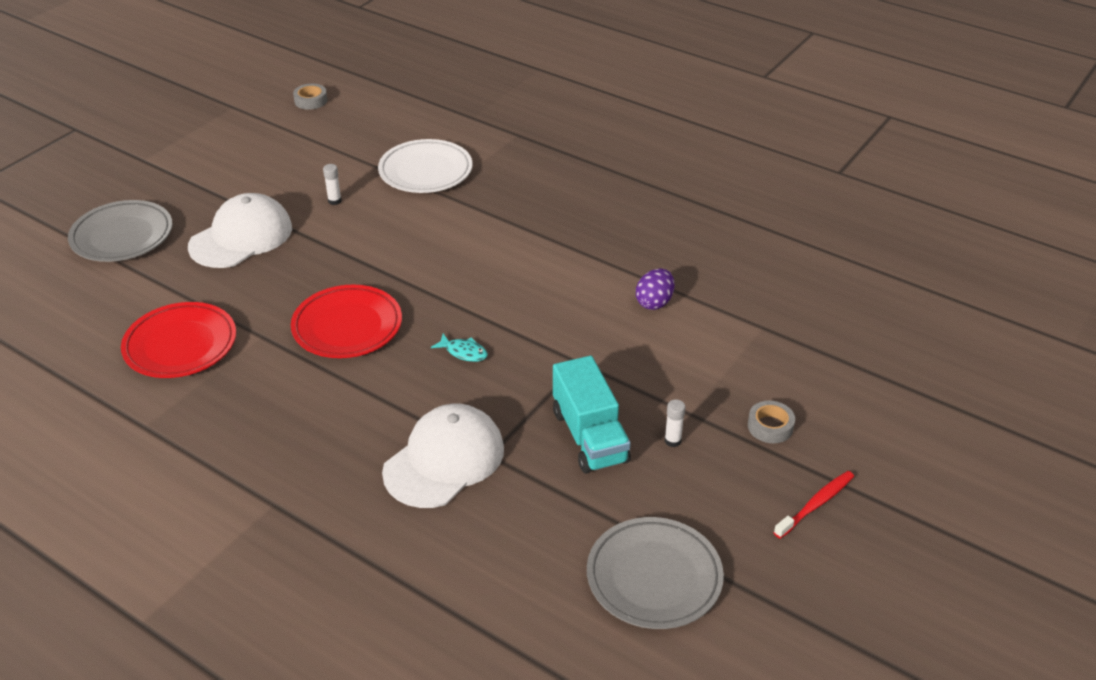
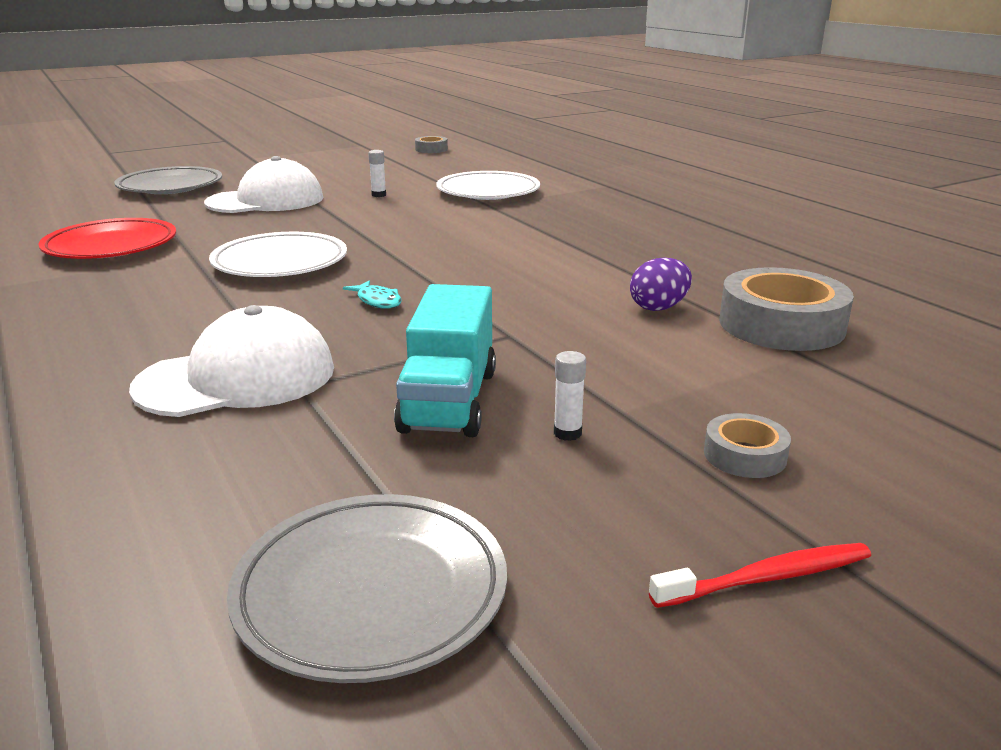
camera: 25 degrees right, 15 degrees down
(347, 327) = (280, 263): red plate -> white plate
(737, 299) = (781, 324): none -> grey tape

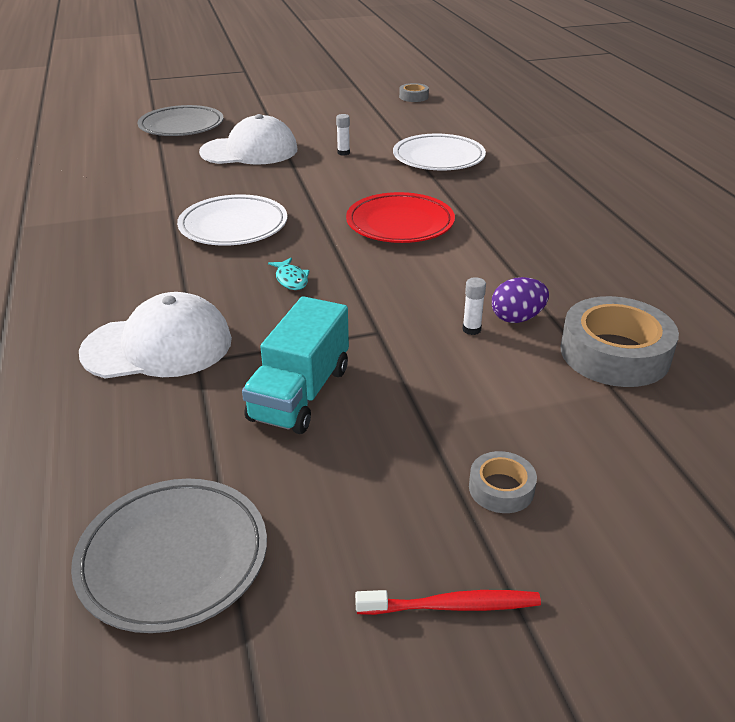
camera: 15 degrees right, 10 degrees up
(111, 246) = (115, 193): red plate -> red plate (400, 224)
(567, 433) = (374, 441): white glue stick -> white glue stick (471, 329)

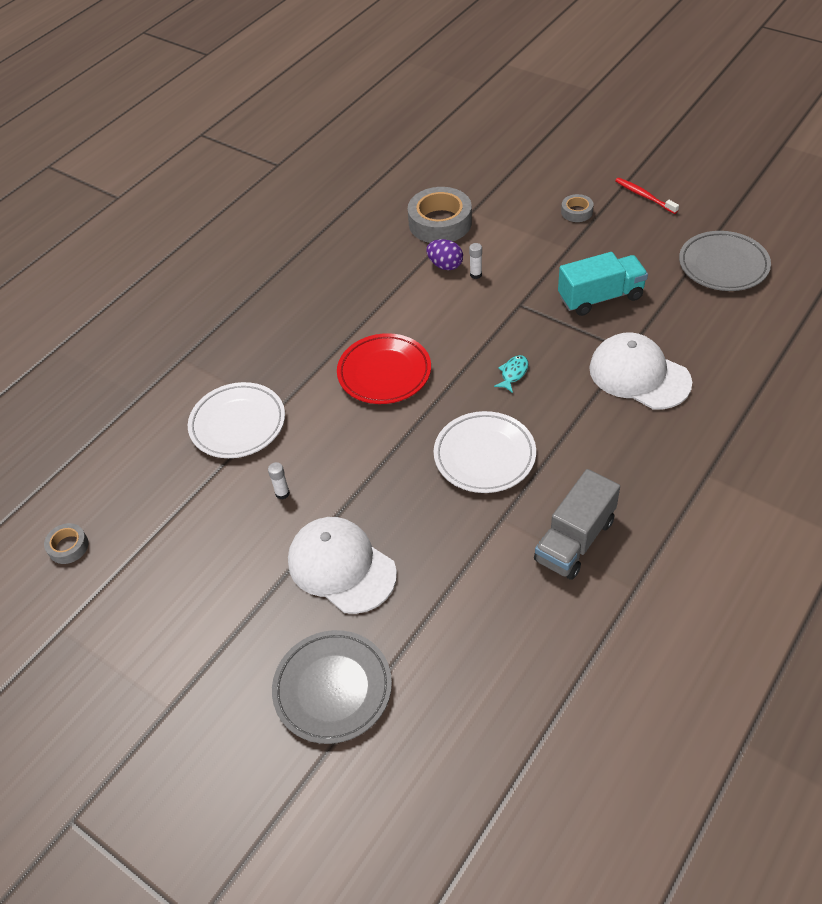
camera: 125 degrees left, 15 degrees up
(97, 224) = (574, 540): none -> grey truck

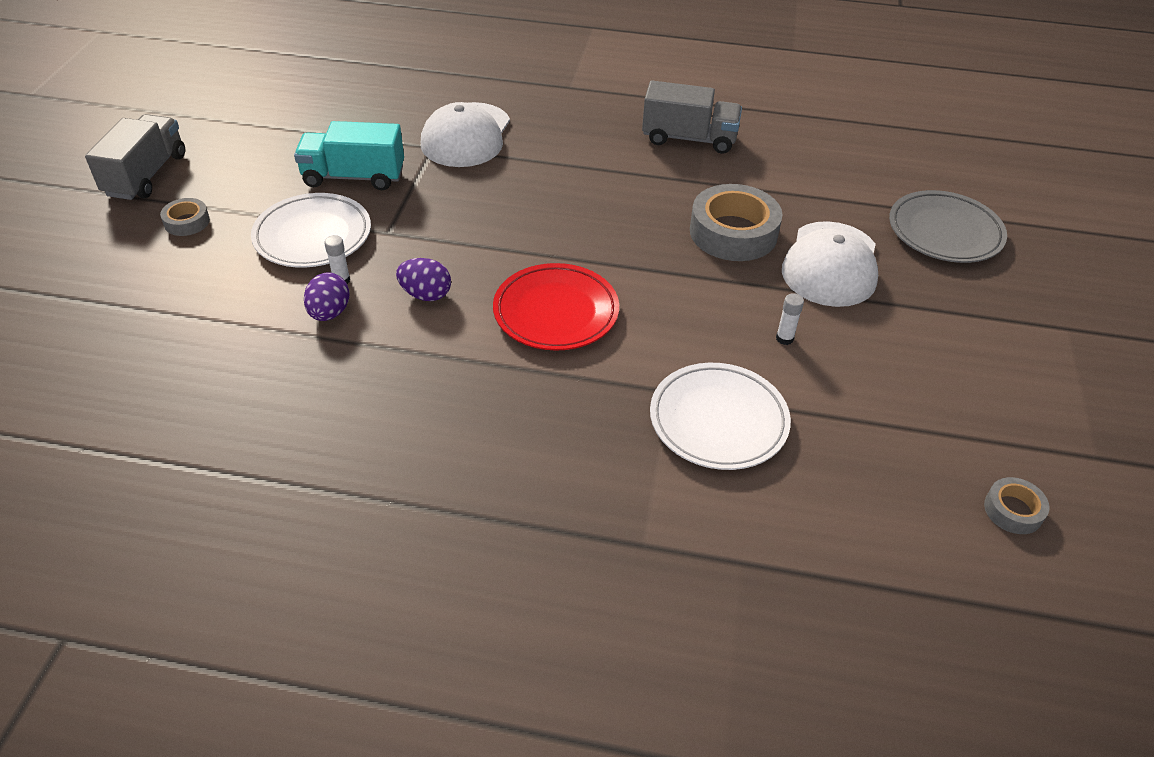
camera: 120 degrees left, 5 degrees down
(439, 312) = (426, 294): none -> purple egg
(440, 223) = (230, 343): grey tape -> grey tape (733, 232)
(484, 456) = (631, 207): white plate -> white plate (313, 236)
(513, 373) = (505, 213): turquoise fish -> none
(600, 297) = (354, 177): turquoise truck -> turquoise truck turned 45 degrees counterclockwise
(644, 196) = (146, 175): red toothbrush -> grey truck
(723, 265) = (274, 109): grey plate -> none

